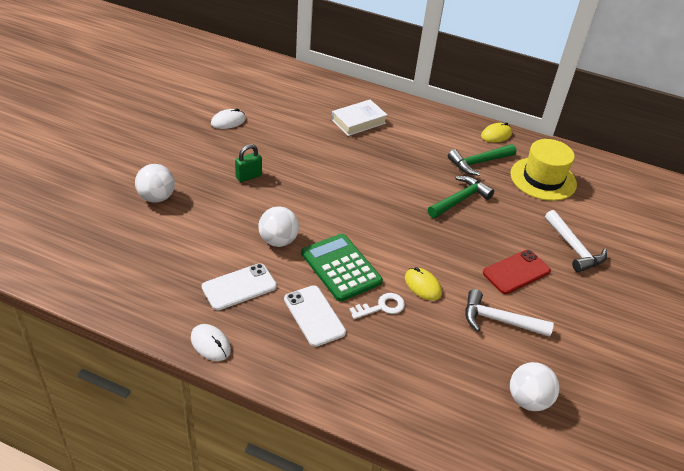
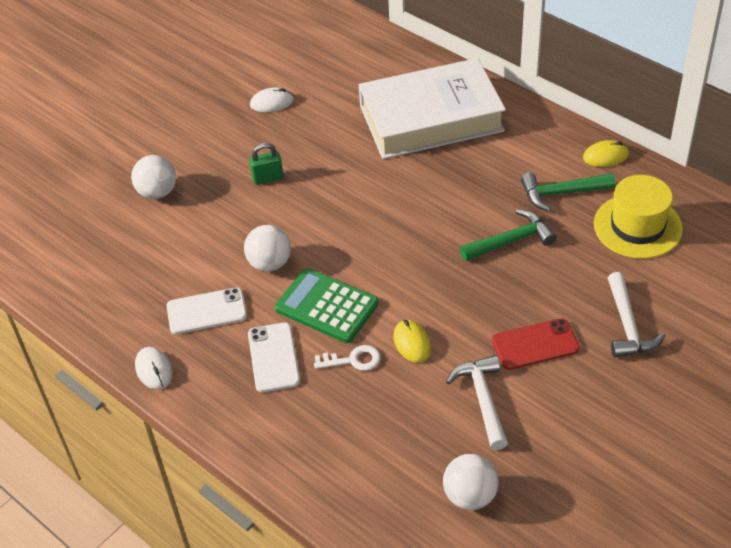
camera: 25 degrees right, 5 degrees up
(340, 267) = (326, 306): green calculator -> green calculator turned 45 degrees counterclockwise
(358, 121) = (431, 118): white book -> white book, size x2.13
(498, 320) = (482, 399): white hammer -> white hammer turned 45 degrees clockwise

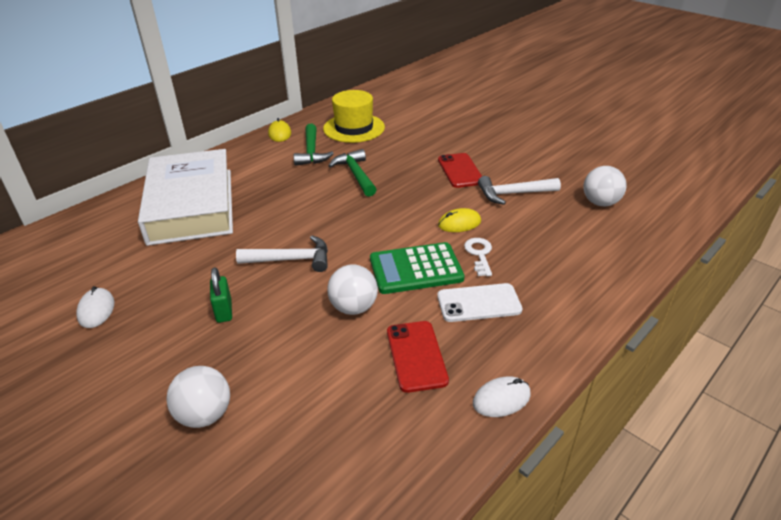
camera: 90 degrees left, 10 degrees down
(206, 311) = (416, 356): white phone -> red phone
(326, 306) = (416, 269): green calculator -> green calculator turned 45 degrees clockwise
(628, 326) = (443, 138): white hammer -> white hammer (291, 260)

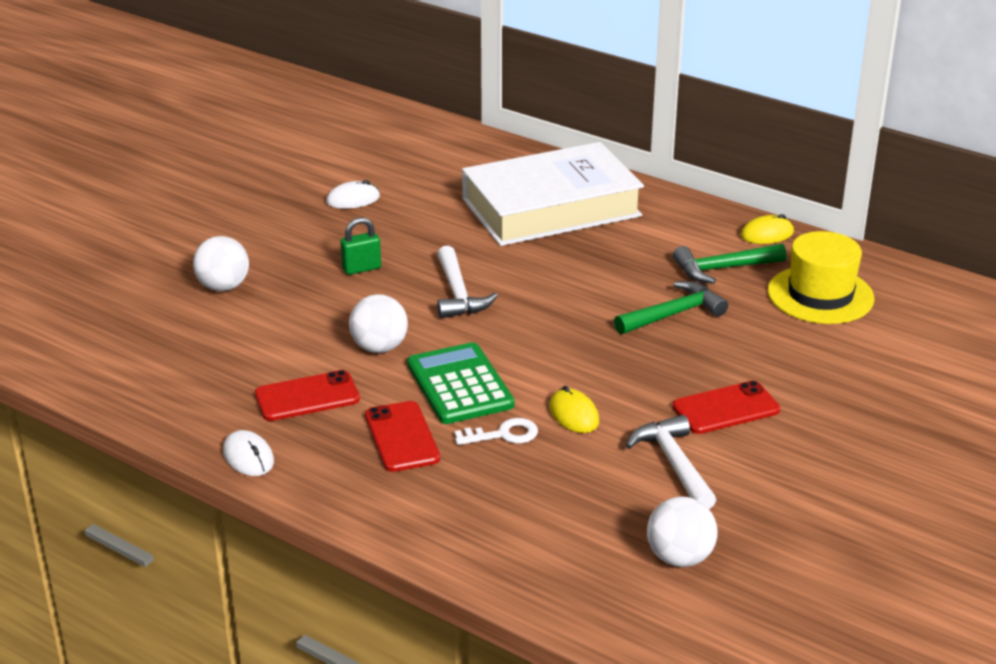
camera: 80 degrees right, 5 degrees down
(479, 303) = (401, 437): white phone -> red phone

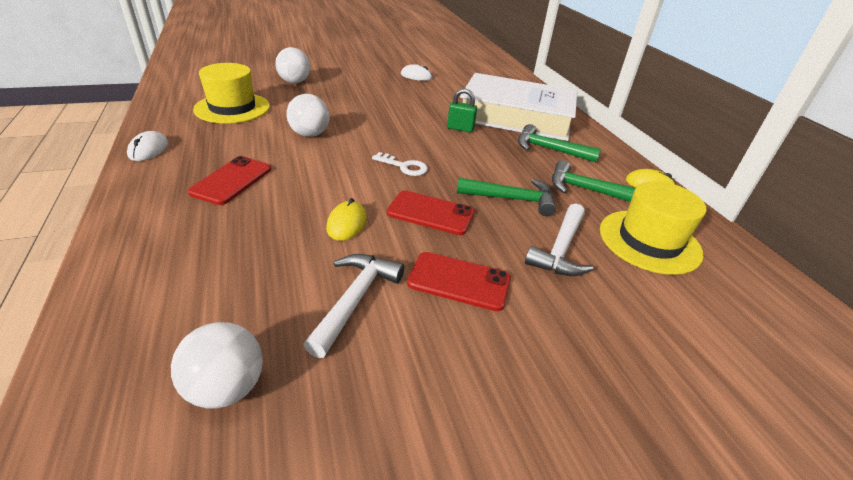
camera: 35 degrees right, 5 degrees up
(227, 362) = (232, 108): none -> yellow hat
(307, 397) = (232, 138): red phone -> red phone (430, 213)
(361, 268) = (368, 100): green padlock -> green padlock (460, 128)
(458, 294) = (396, 130): white hammer -> white hammer (560, 250)
(459, 385) = (313, 171): green calculator -> none
(503, 434) = (284, 211): white key -> white key (404, 166)
(637, 237) = (549, 149): none -> green hammer

